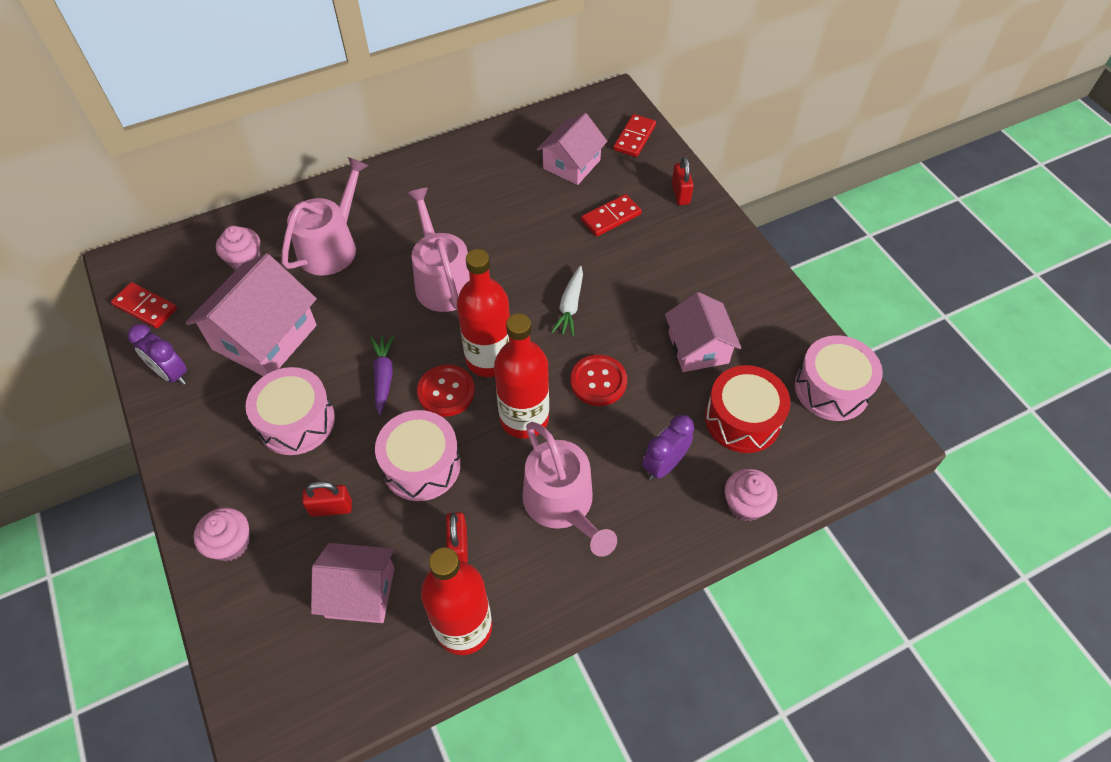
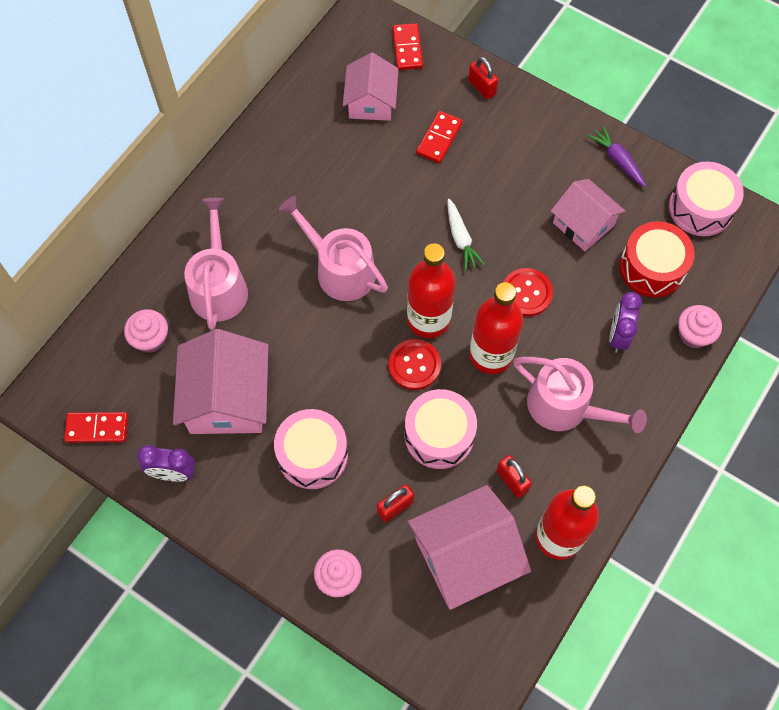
camera: 30 degrees left, 10 degrees up
(360, 592) = (465, 556): pink house -> pink house, size x1.53
(383, 377) = (354, 380): purple carrot -> purple carrot (617, 160)

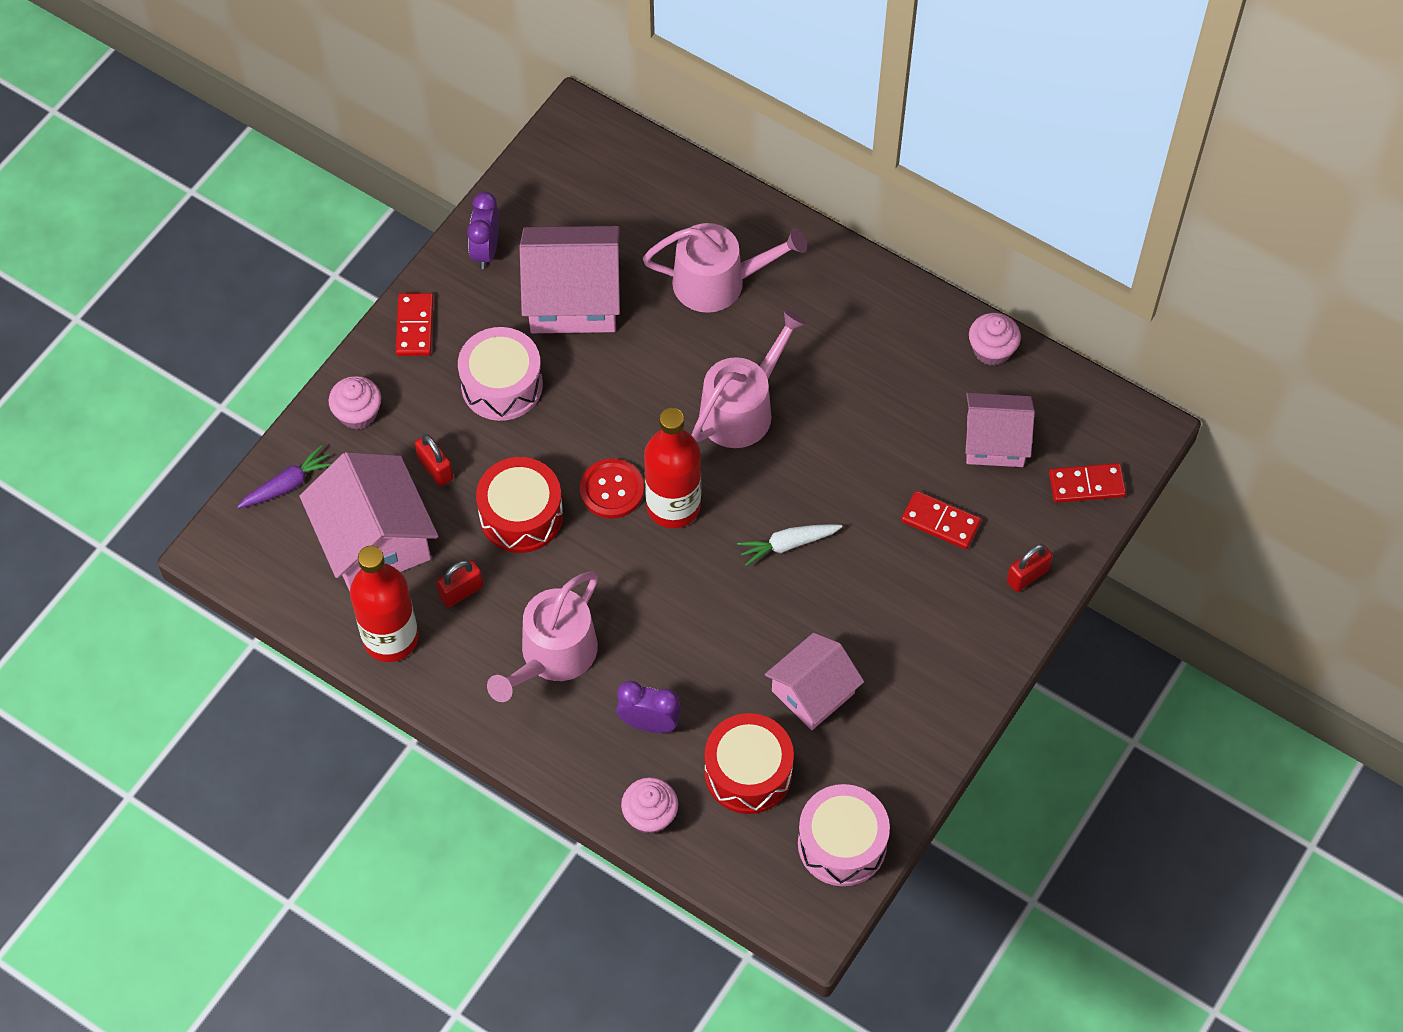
camera: 90 degrees right, 5 degrees down
(97, 428) = (541, 176): red domino -> red domino (415, 326)
(150, 338) = (650, 218): pink cupcake -> pink cupcake (992, 350)
(439, 435) = (521, 515): pink drum -> red drum
(491, 354) = (624, 574): red bottle -> none
(526, 293) = (710, 618): red button -> none
(617, 160) = (915, 742): purple carrot -> purple carrot (287, 485)

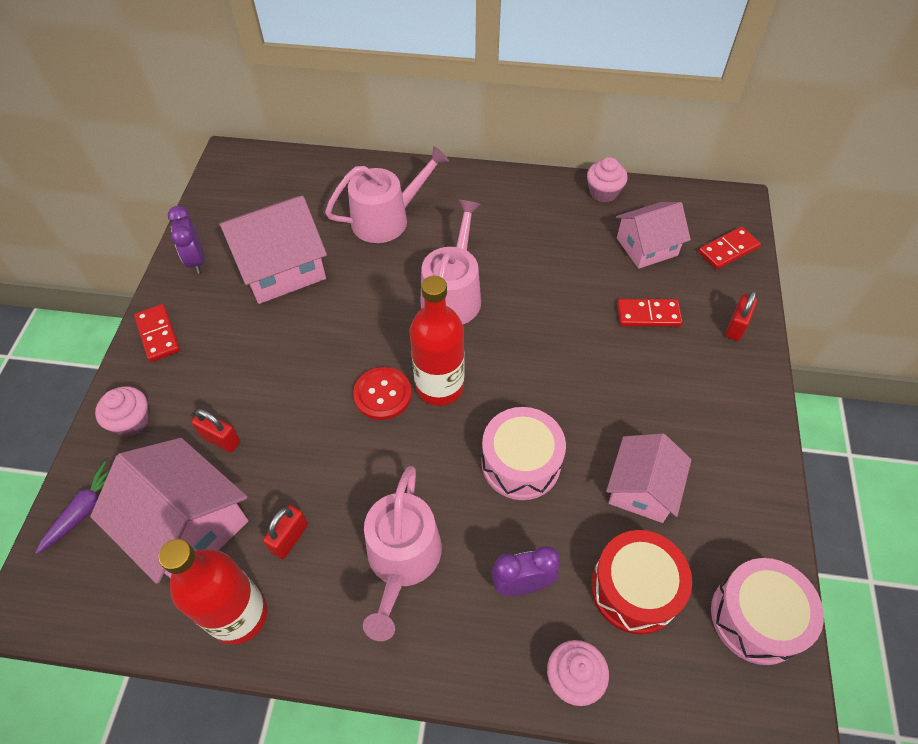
camera: 25 degrees left, 5 degrees down
(502, 385) = (251, 350): pink drum -> pink drum (521, 462)
(521, 515) = (315, 447): red drum -> none
(788, 544) = (547, 378): white carrot -> none

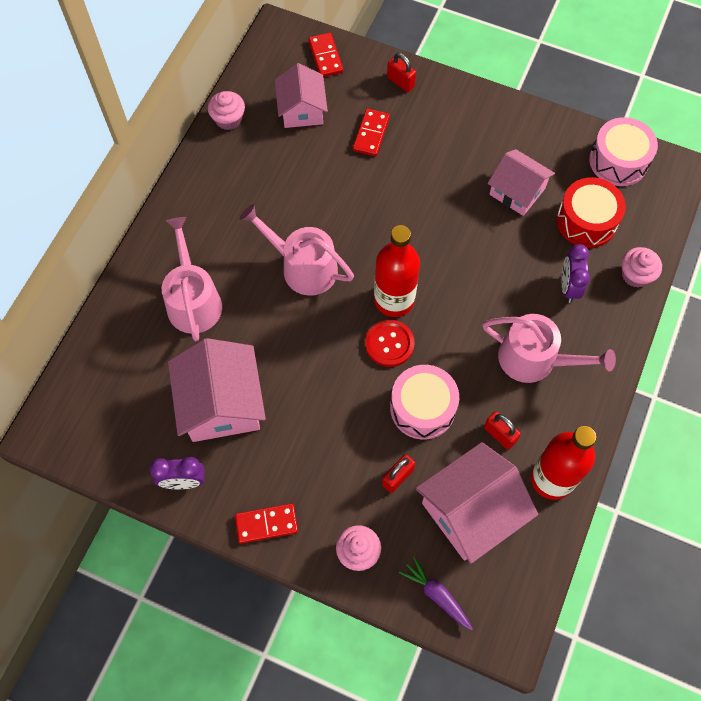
camera: 75 degrees left, 10 degrees up
(521, 462) = (477, 261): pink drum -> pink drum (422, 408)

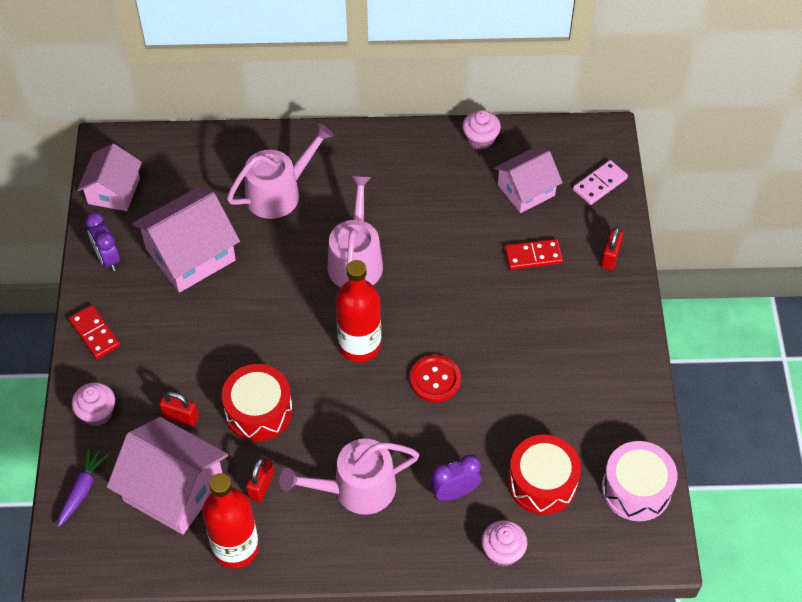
camera: 65 degrees right, 10 degrees down
(325, 57) = (600, 184): red domino -> pink domino
(389, 344) = (311, 359): red button -> red button (435, 379)
(422, 408) = (259, 411): pink drum -> red drum
(517, 191) = (541, 406): pink house -> pink house (114, 191)
(534, 359) = (356, 488): pink watering can -> pink watering can turned 75 degrees clockwise

